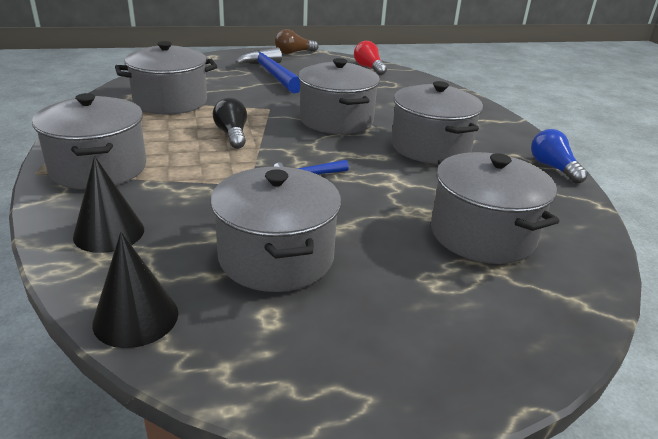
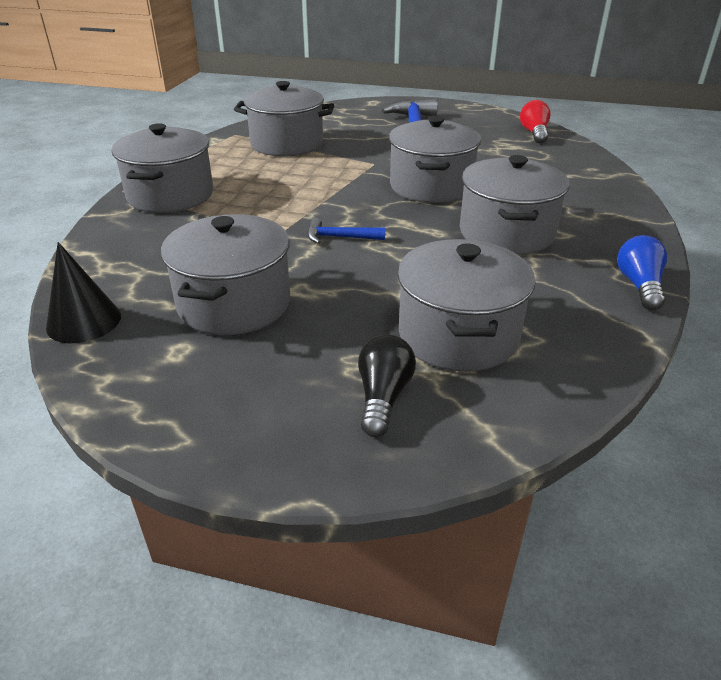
camera: 30 degrees right, 5 degrees up
(109, 233) = (128, 250): black cone -> none
(232, 135) = (311, 184): black light bulb -> black light bulb (383, 397)
(293, 53) = (464, 106): brown light bulb -> none

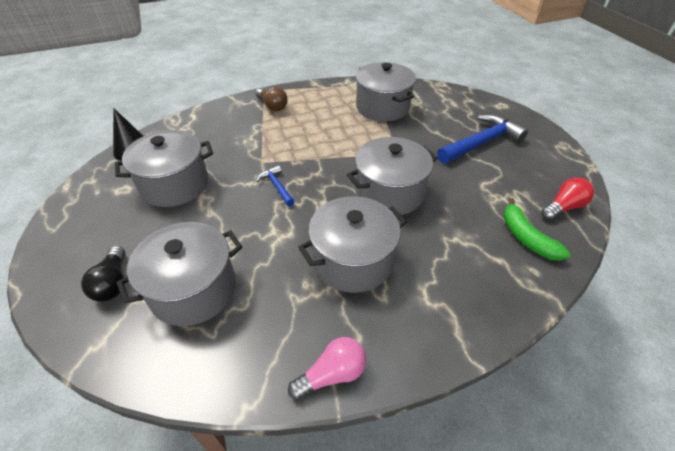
camera: 55 degrees right, 10 degrees up
(170, 195) = (272, 106): grey pot -> brown light bulb
(383, 397) = (113, 283): black light bulb -> black light bulb turned 105 degrees clockwise
(553, 157) = (526, 237): none -> green banana
(639, 285) = (332, 374): blue light bulb -> pink light bulb

